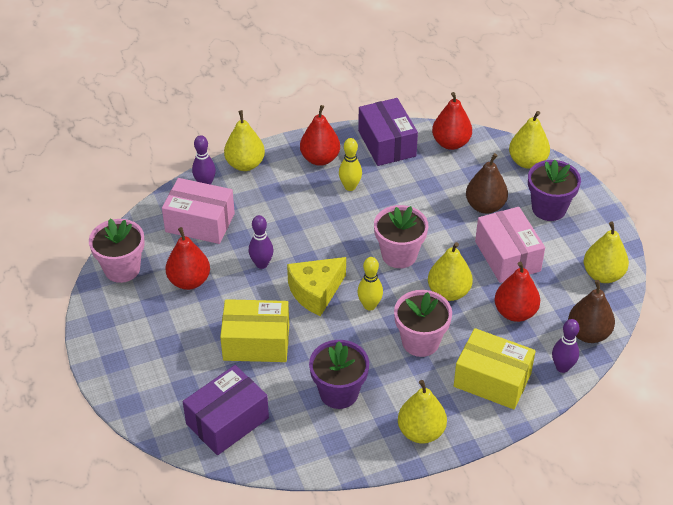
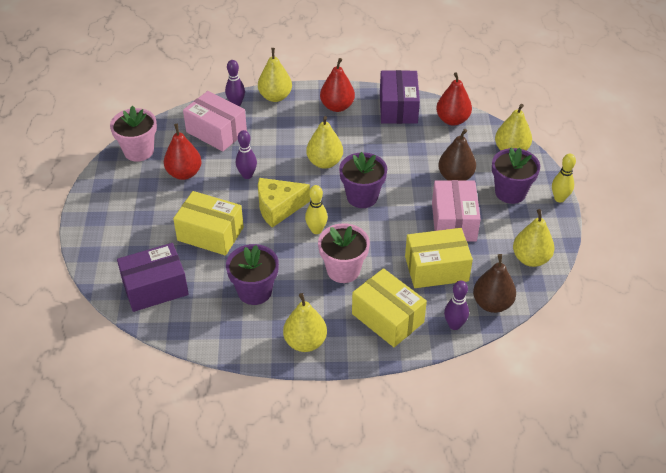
camera: 20 degrees right, 0 degrees up
(350, 187) = (350, 134): yellow bowling pin -> yellow bowling pin (559, 198)
(399, 255) = (362, 197): pink flower pot -> purple flower pot
(448, 292) = (388, 237): yellow pear -> yellow pear (324, 162)
(515, 312) = (436, 269): red pear -> yellow box

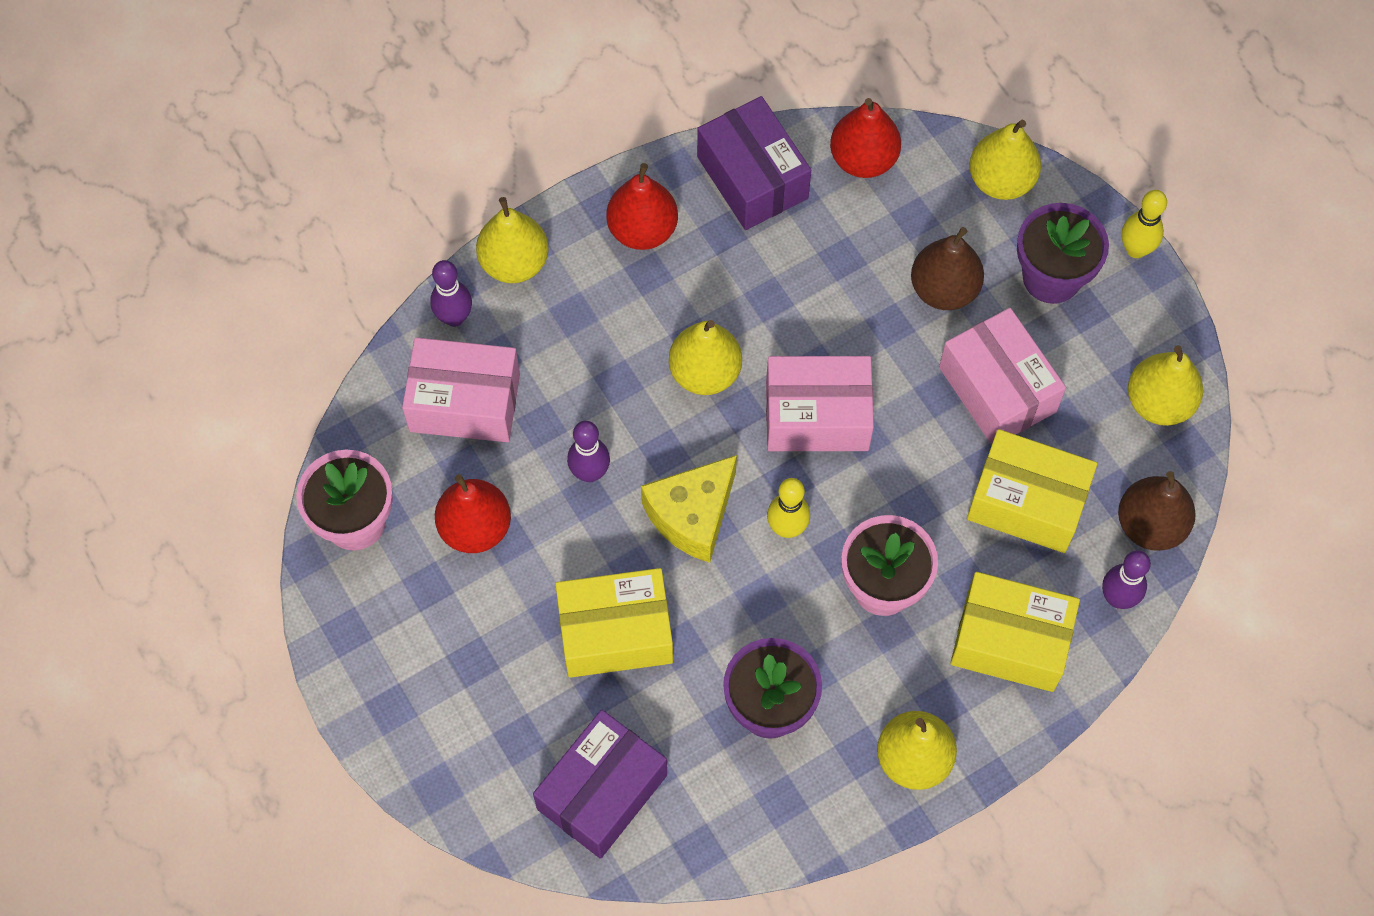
camera: 30 degrees left, 20 degrees up
(362, 197) = (817, 416): purple flower pot -> pink box
(436, 269) = (1027, 502): yellow box -> yellow box turned 60 degrees clockwise

